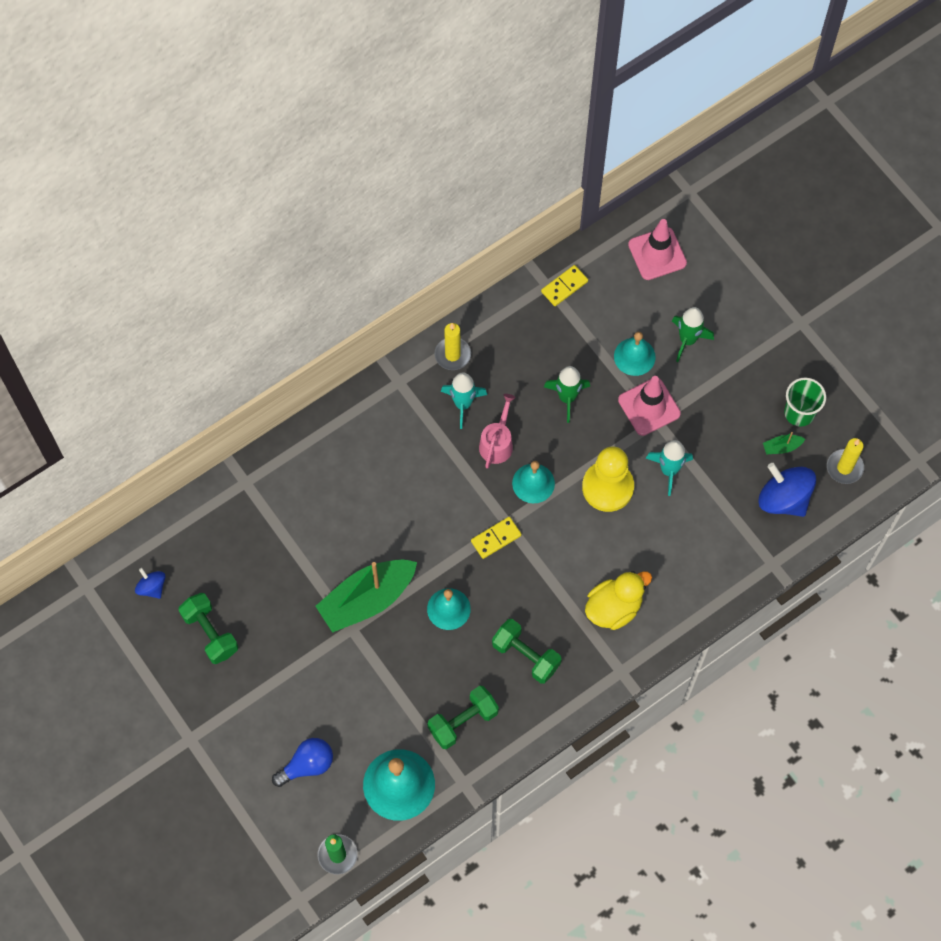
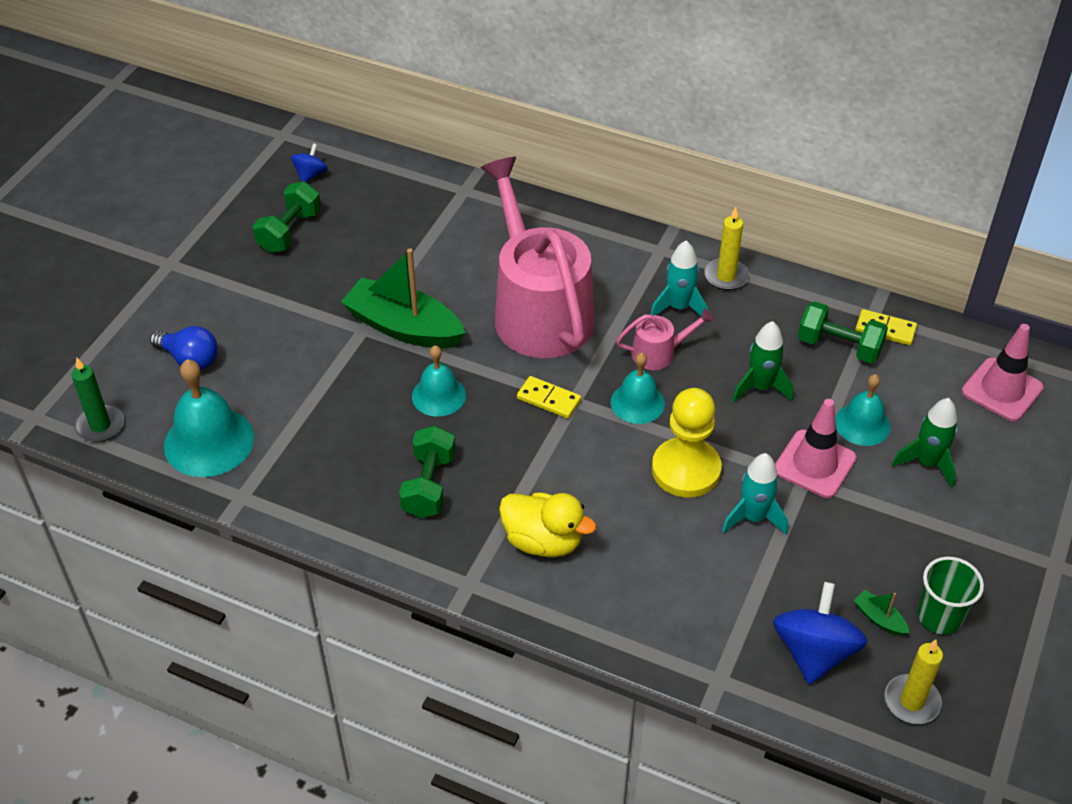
camera: 60 degrees right, 20 degrees down
(408, 499) = (538, 311): none -> pink watering can
(463, 721) = (315, 464): green dumbbell -> green dumbbell (839, 346)

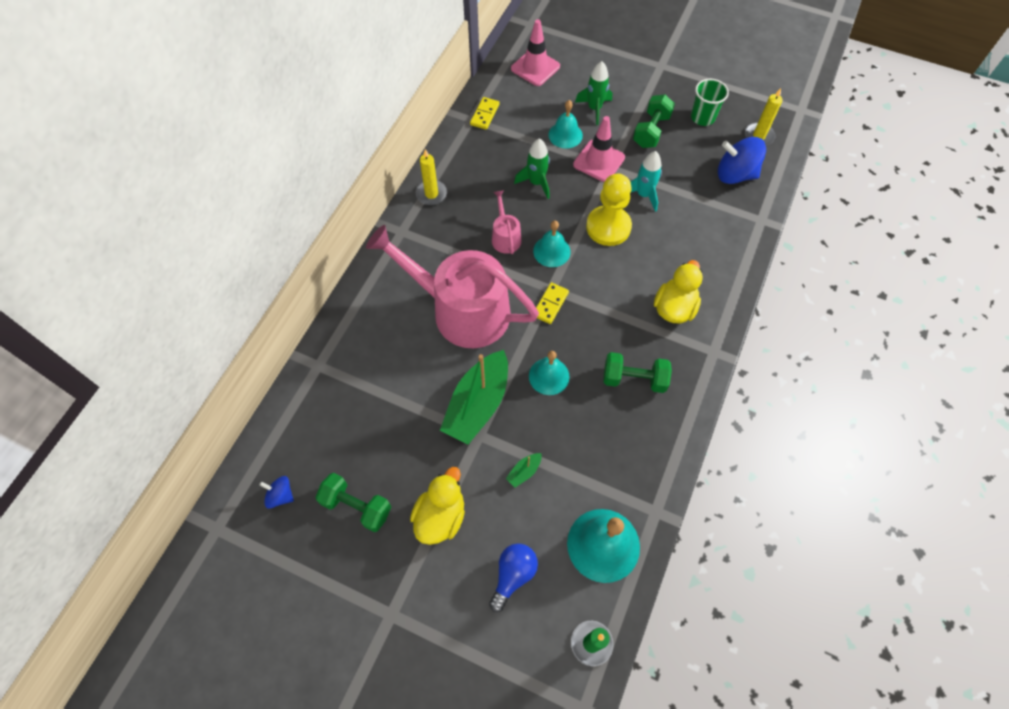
camera: 90 degrees left, 15 degrees up
(268, 298) = (440, 516): none -> yellow duck
(538, 311) = (462, 310): pink watering can -> pink watering can turned 45 degrees clockwise
(679, 307) = (461, 223): turquoise rocket -> none
(839, 346) = (499, 139): green dumbbell -> green dumbbell (651, 131)
(879, 619) = (708, 143): green boat -> green boat (524, 472)

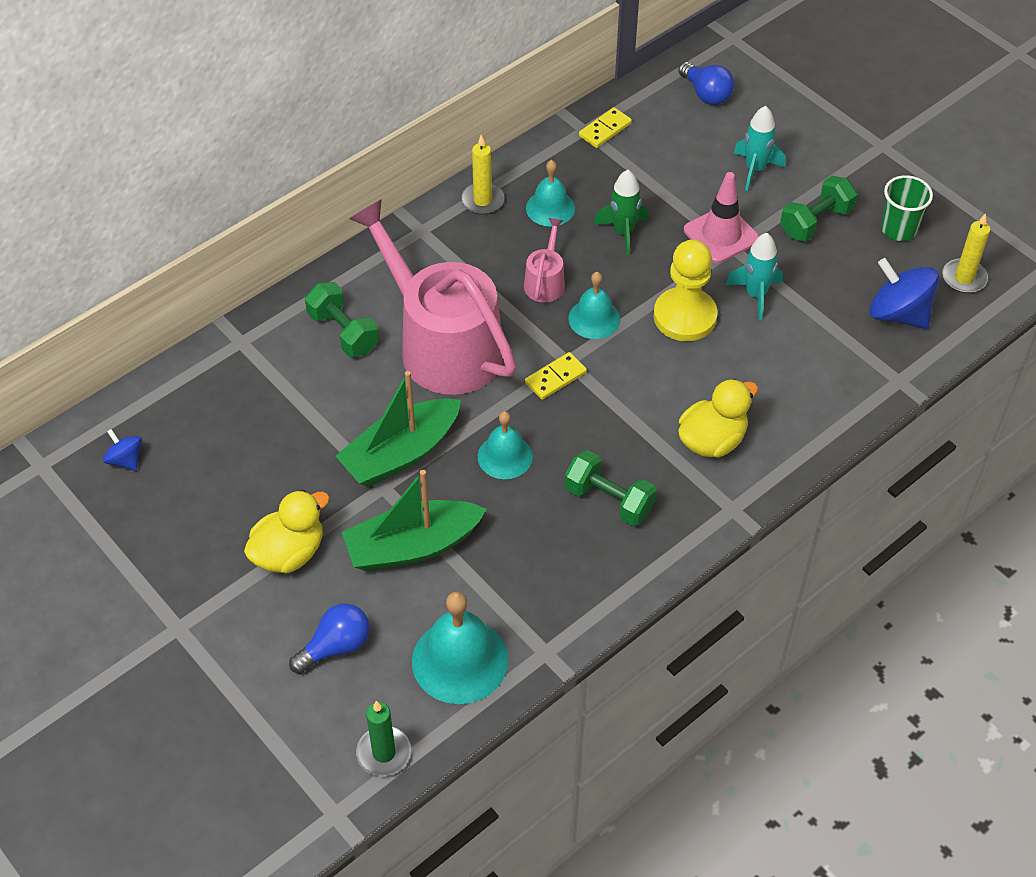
camera: 25 degrees right, 10 degrees down
(357, 506) = (202, 504): green dumbbell -> green dumbbell (343, 332)
(524, 472) = (412, 546): green boat -> green boat, size x2.48
(535, 67) = (706, 94): pink traffic cone -> blue light bulb
(565, 135) = (696, 188): turquoise bell -> turquoise bell (550, 208)
(594, 108) = (755, 169): green rocket -> turquoise rocket

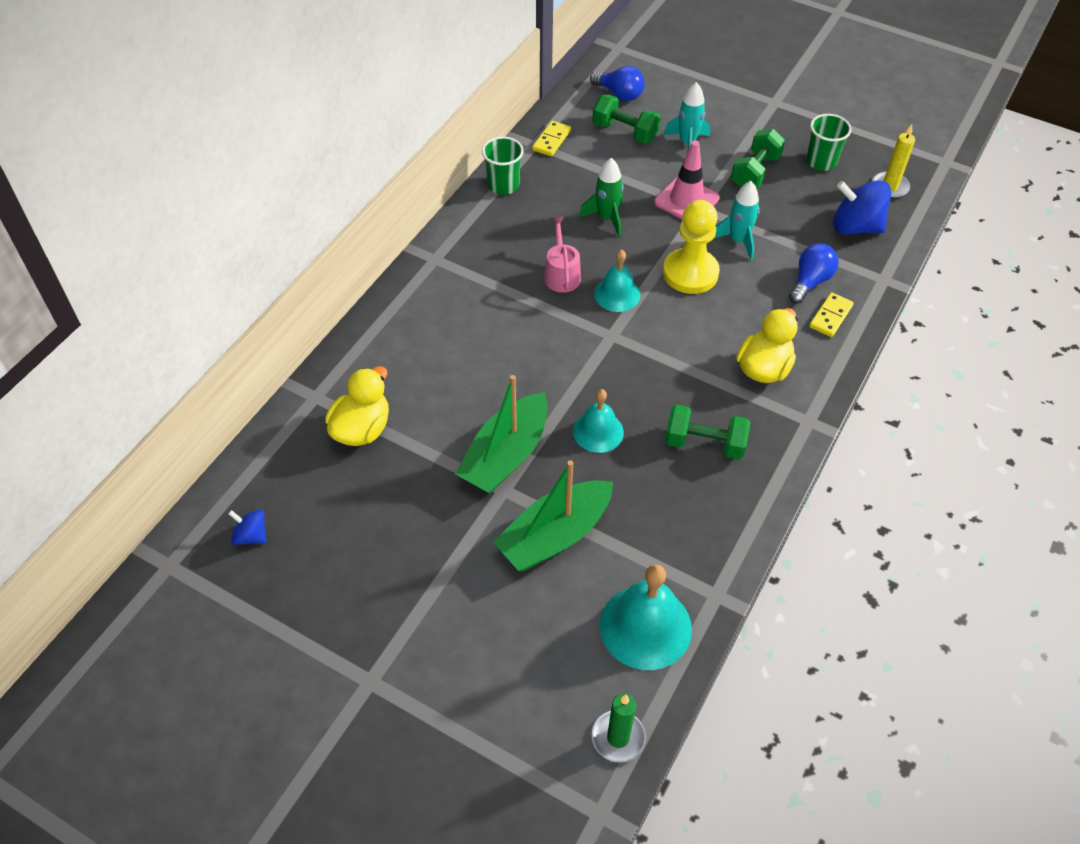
camera: 20 degrees left, 0 degrees up
(289, 553) = (445, 576): yellow duck -> yellow duck (362, 429)
(336, 647) = (528, 650): blue light bulb -> blue light bulb (810, 281)
(343, 332) = (406, 363): green dumbbell -> green dumbbell (625, 132)
(443, 345) = (499, 350): pink watering can -> none
(482, 200) = (476, 221): yellow candle -> none
(529, 168) = (503, 185): none -> green cup
(550, 208) = (536, 213): turquoise bell -> none
(555, 378) = (609, 352): yellow domino -> yellow domino (830, 316)

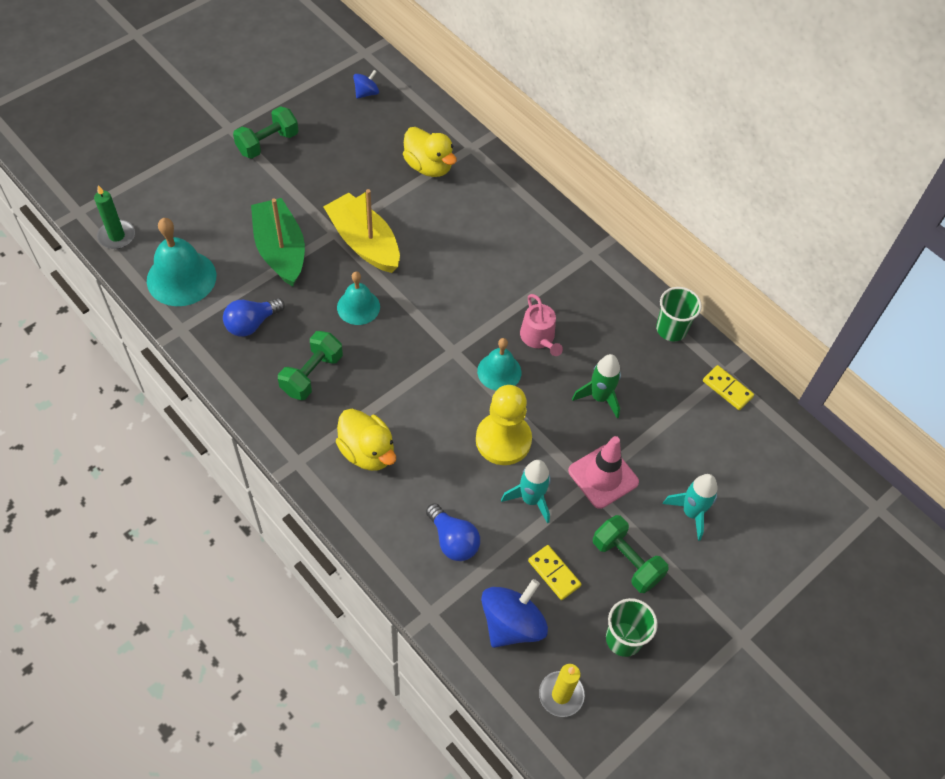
camera: 105 degrees right, 5 degrees up
(506, 455) = (364, 242): green boat -> yellow boat
(561, 274) = (539, 338): pink watering can -> pink watering can turned 60 degrees clockwise
(619, 94) = (790, 477): blue light bulb -> blue light bulb (252, 324)
(625, 132) = (724, 459): green dumbbell -> green dumbbell (268, 143)
(830, 316) = (402, 537): yellow domino -> yellow domino (554, 573)

